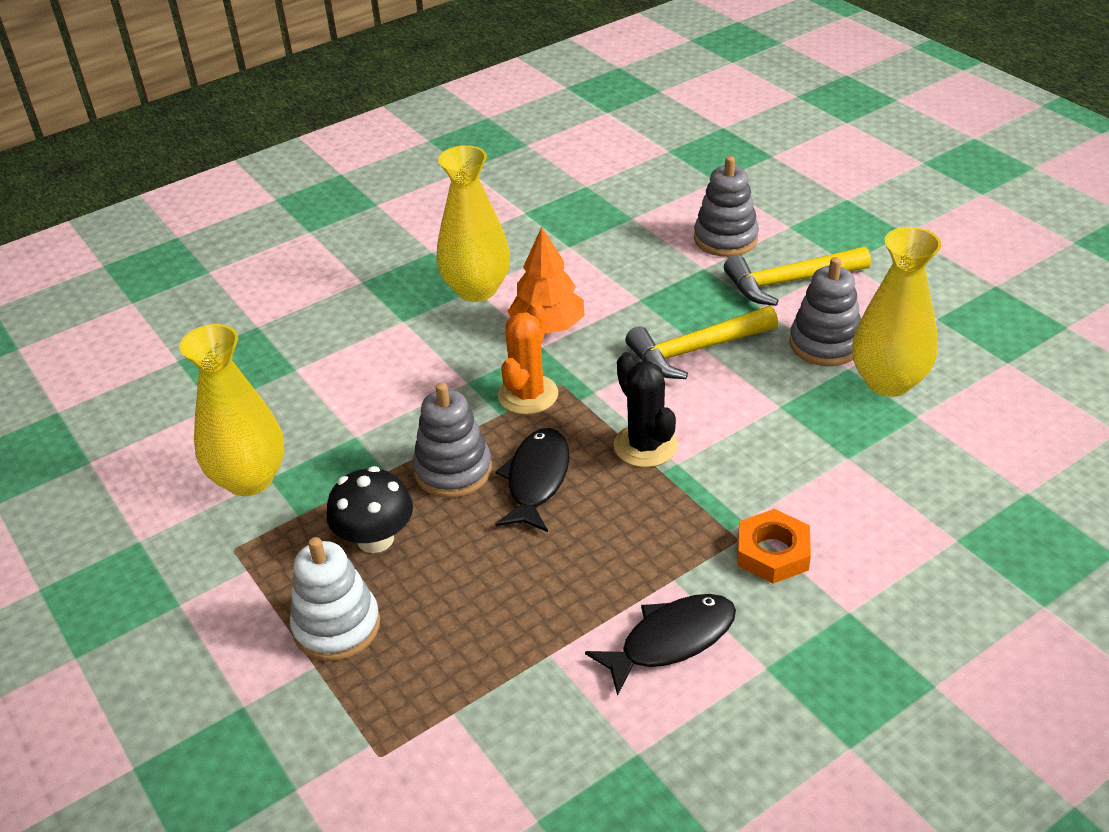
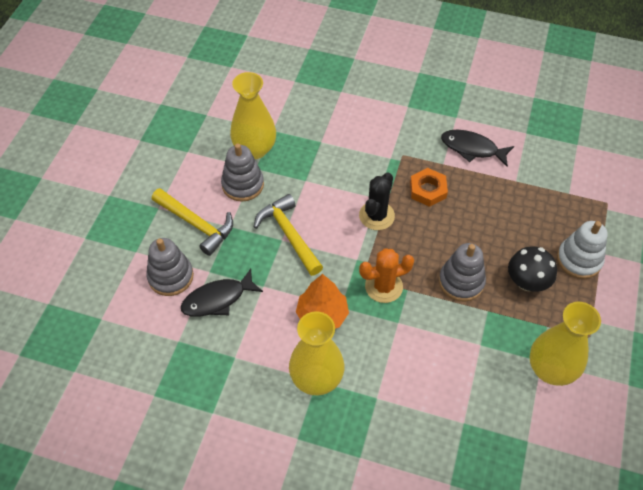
camera: 130 degrees left, 15 degrees up
(536, 480) = (435, 244): black fish -> black fish (218, 299)
(695, 350) = (289, 235): yellow hammer -> yellow hammer turned 150 degrees counterclockwise
(772, 552) = (399, 140): orange nut -> orange nut (428, 190)

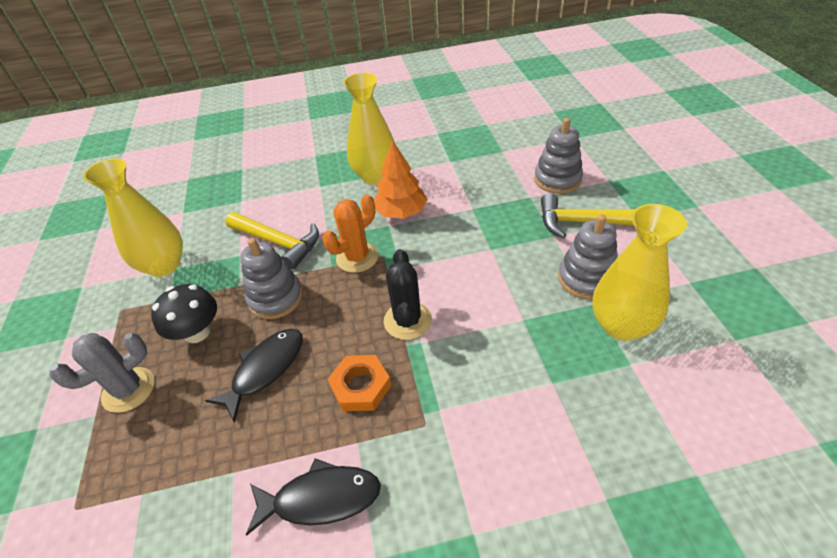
camera: 155 degrees right, 10 degrees down
(218, 299) = (501, 184): black fish -> black fish (265, 369)
(289, 235) = (487, 256): yellow hammer -> yellow hammer (278, 242)
(579, 260) = (129, 390): white stacking toy -> grey cactus

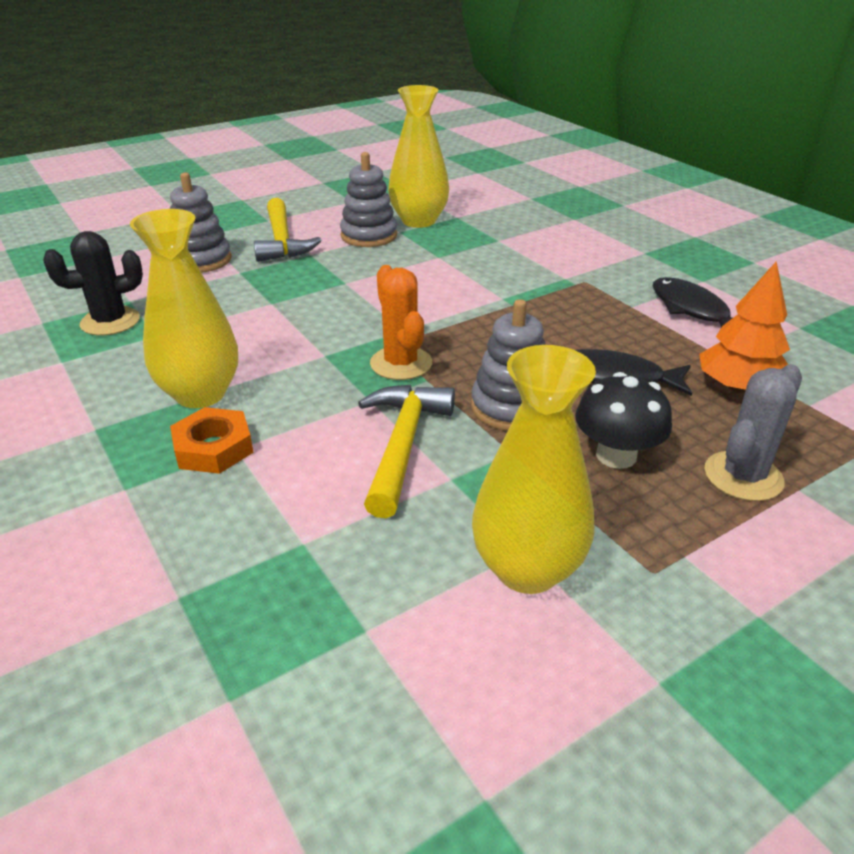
camera: 115 degrees left, 10 degrees down
(129, 390) = (743, 476): grey cactus -> grey cactus turned 75 degrees counterclockwise
(357, 257) = (401, 363): orange cactus -> orange cactus turned 45 degrees clockwise
(360, 386) = (579, 317): orange nut -> orange nut (213, 448)
(401, 212) = (293, 350): orange tree -> orange tree (738, 387)
(407, 320) = (481, 309): black cactus -> black cactus (110, 322)

